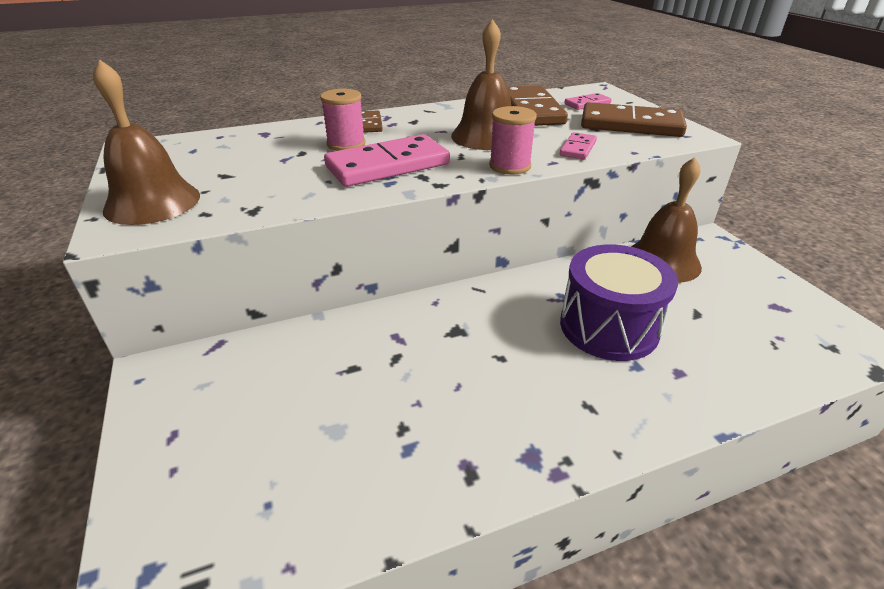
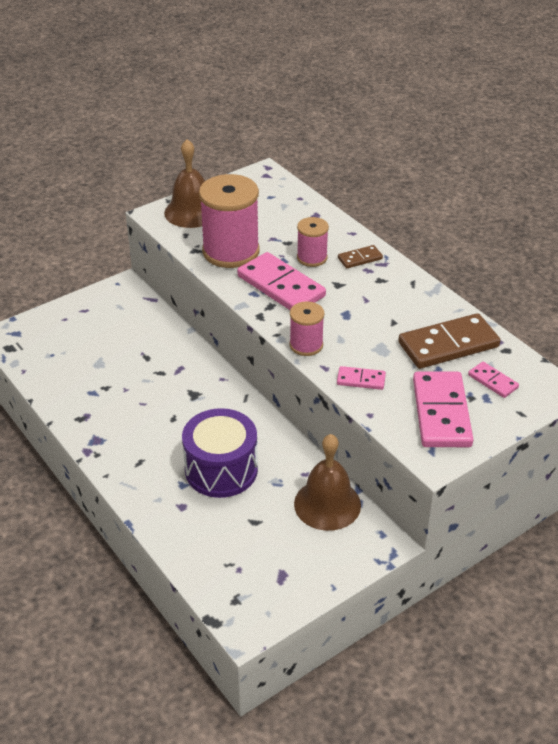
camera: 75 degrees right, 5 degrees up
(284, 186) = (231, 251): none -> pink spool
(486, 136) = (364, 325): brown bell -> none
(630, 125) = (441, 413): brown domino -> pink domino

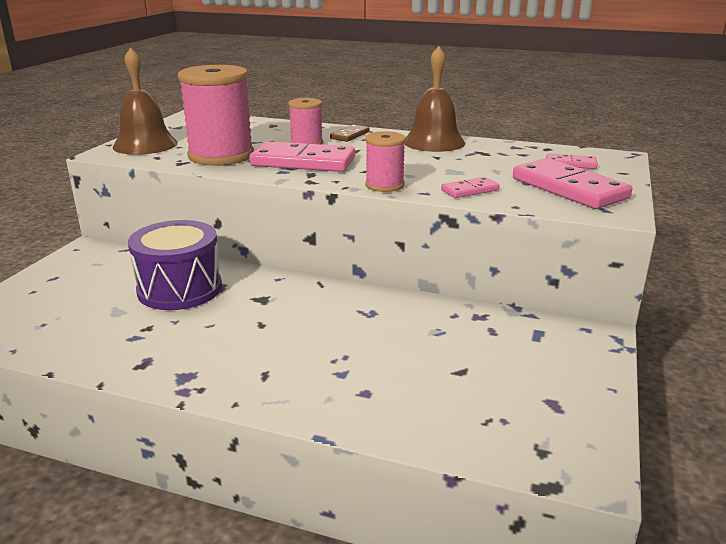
camera: 35 degrees left, 15 degrees down
(221, 470) = (368, 344): purple drum -> purple drum (180, 289)
(327, 504) = (508, 328): brown bell -> brown bell (433, 142)
(448, 345) = (502, 156): brown domino -> none

